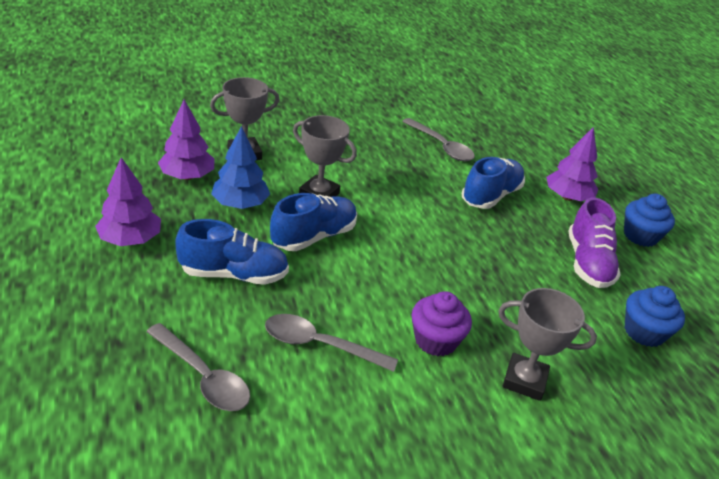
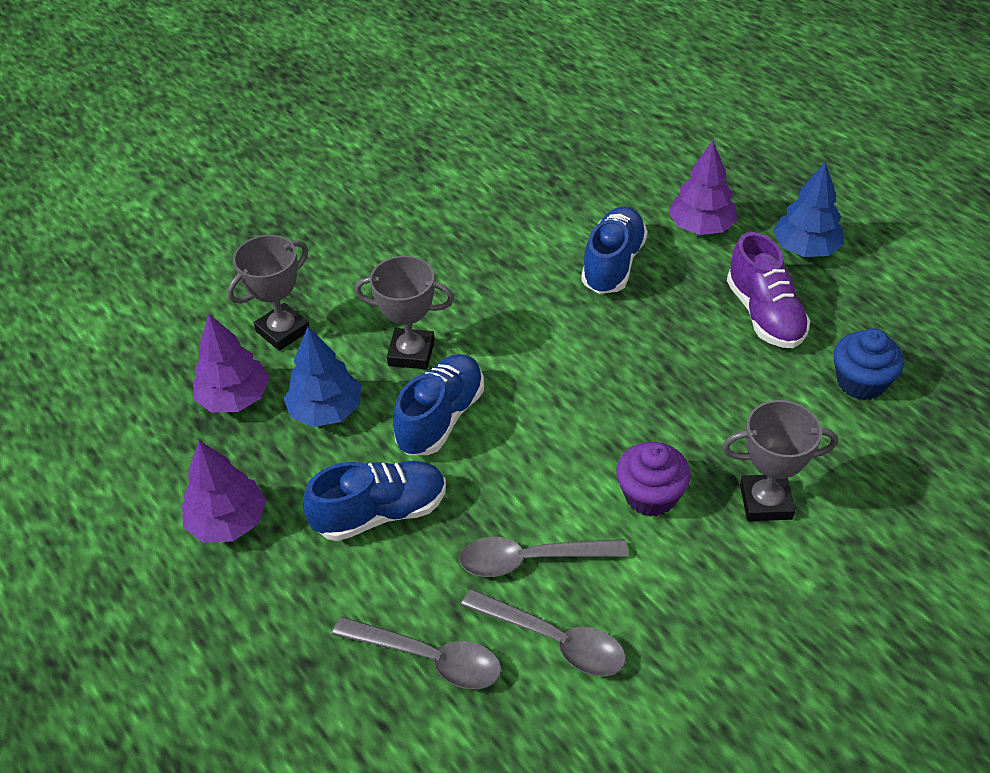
camera: 15 degrees left, 10 degrees up
(441, 146) = (517, 212): grey spoon -> grey spoon (554, 640)
(640, 236) = (805, 248): blue cupcake -> blue tree

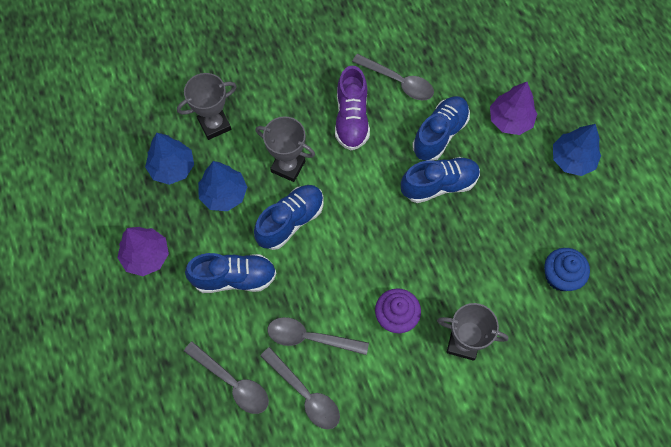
camera: 15 degrees right, 20 degrees up
(234, 398) = (172, 168): purple tree -> blue tree
(530, 222) = (398, 82): none -> grey spoon
(639, 320) = (439, 185): none -> blue shoe
(764, 314) = (522, 205): purple shoe -> purple shoe (351, 119)

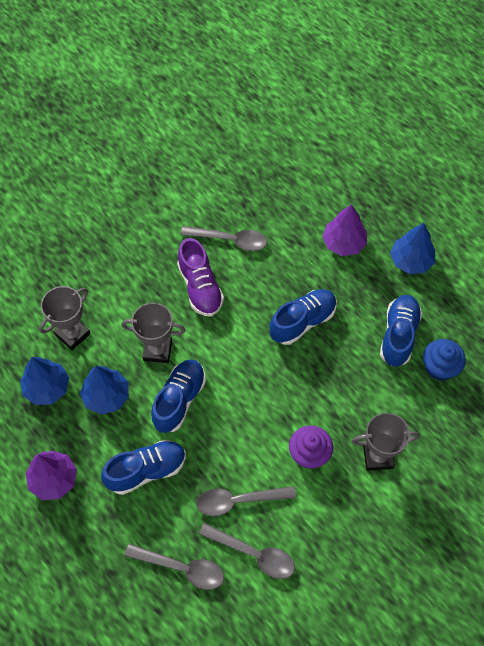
camera: 20 degrees left, 5 degrees down
(440, 134) = (286, 275): blue shoe -> blue shoe (398, 335)

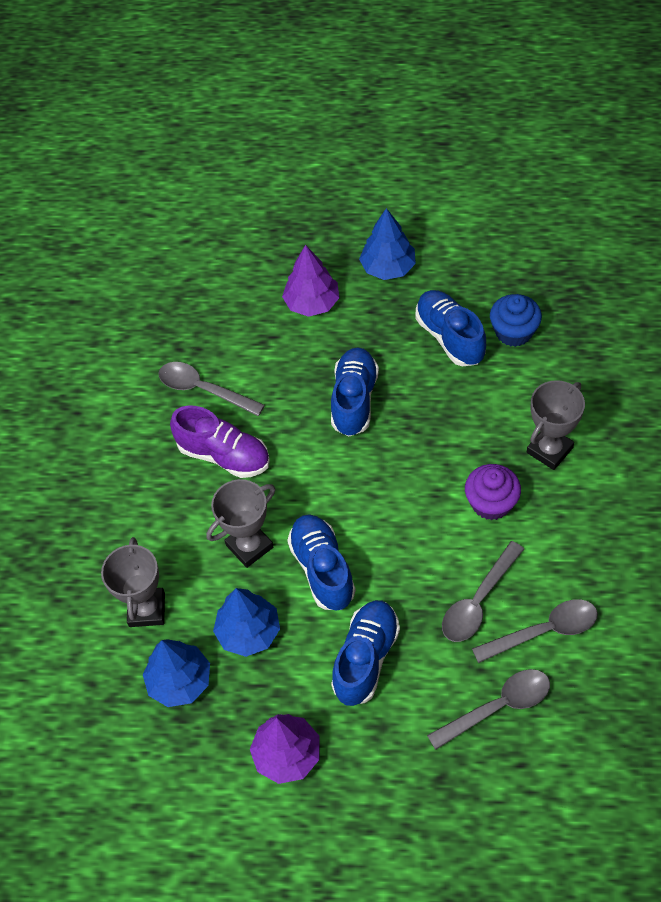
camera: 40 degrees left, 5 degrees down
(230, 240) = (203, 390): grey spoon -> grey spoon turned 120 degrees counterclockwise

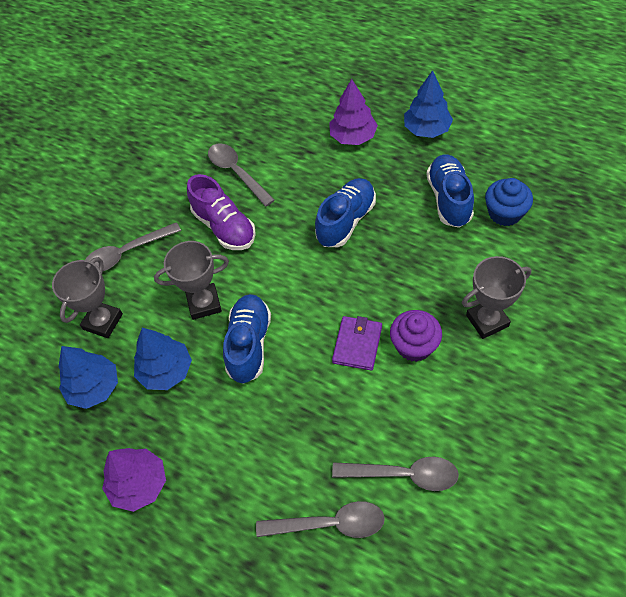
camera: 25 degrees right, 0 degrees up
(366, 658) = (243, 432): blue shoe -> none
(434, 524) = (357, 344): none -> purple wallet
(478, 601) = (360, 424): grey spoon -> grey spoon (126, 253)

